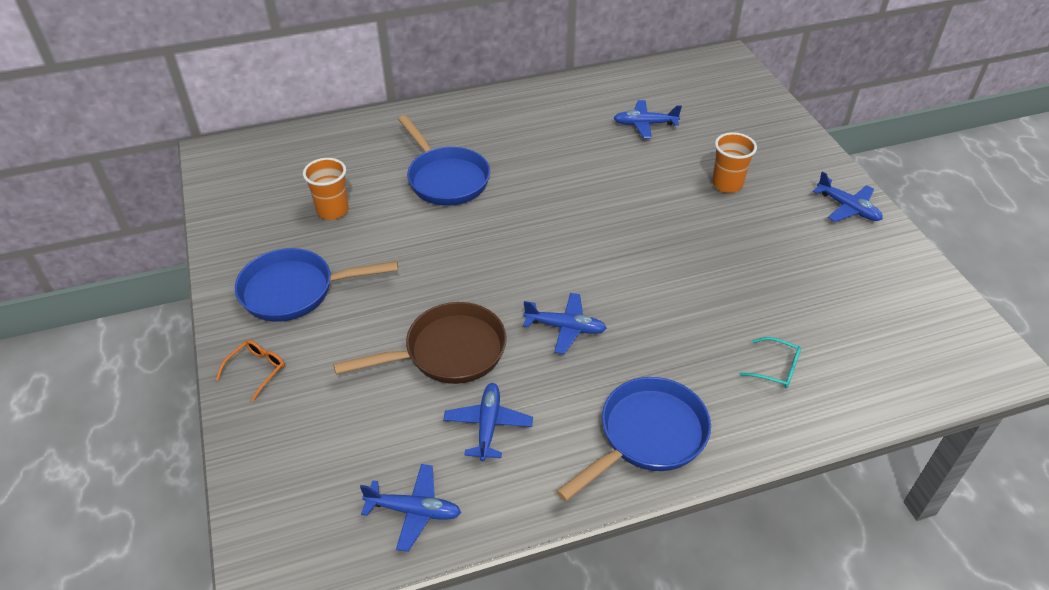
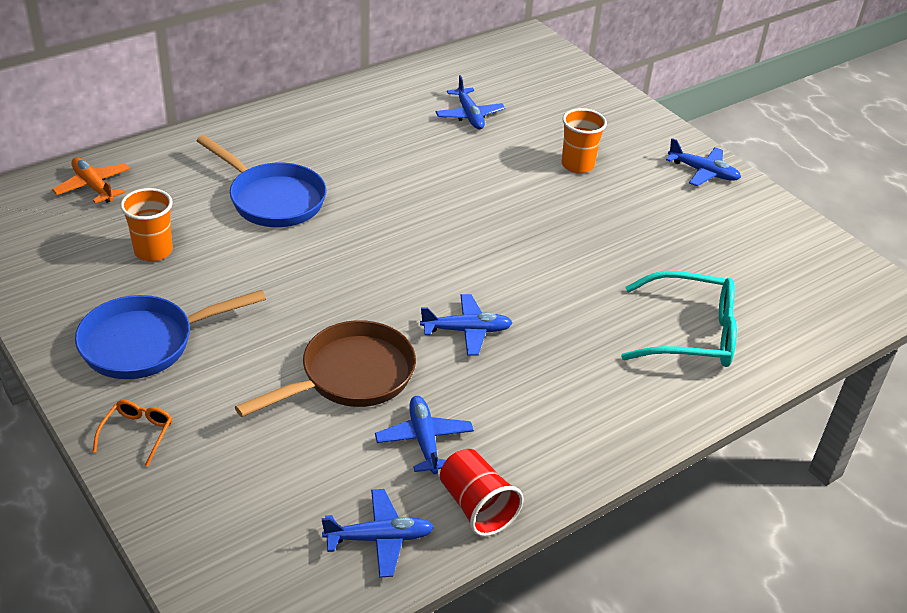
camera: 20 degrees left, 5 degrees down
(309, 147) = (93, 186): none -> orange plane
(510, 499) = (476, 506): none -> red cup
(644, 124) = (469, 115): blue plane -> blue plane turned 90 degrees counterclockwise
(647, 436) = (590, 419): blue pan -> none
(776, 368) = (690, 333): turquoise glasses -> turquoise glasses, size x2.09

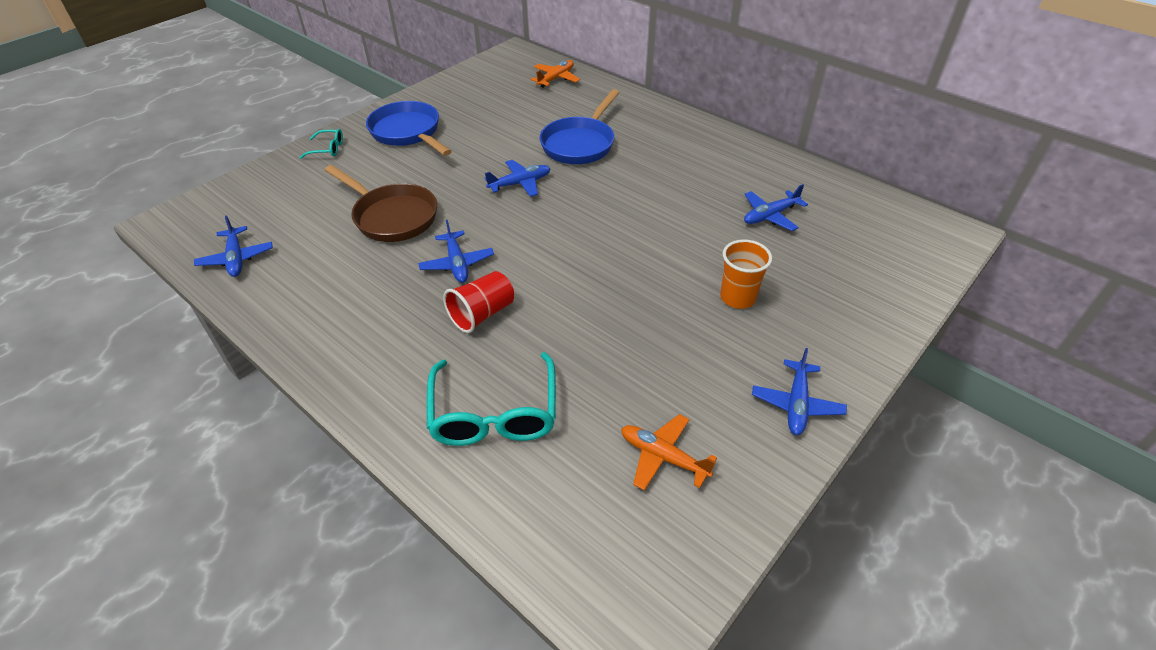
camera: 80 degrees right, 5 degrees up
(137, 434) = (327, 149): orange glasses -> turquoise glasses
(153, 251) = (499, 114): orange cup -> none
(424, 440) = (330, 262): blue plane -> blue plane (520, 183)
(476, 506) = (263, 299): red cup -> red cup (482, 314)
(747, 249) = (663, 457): none -> orange plane

